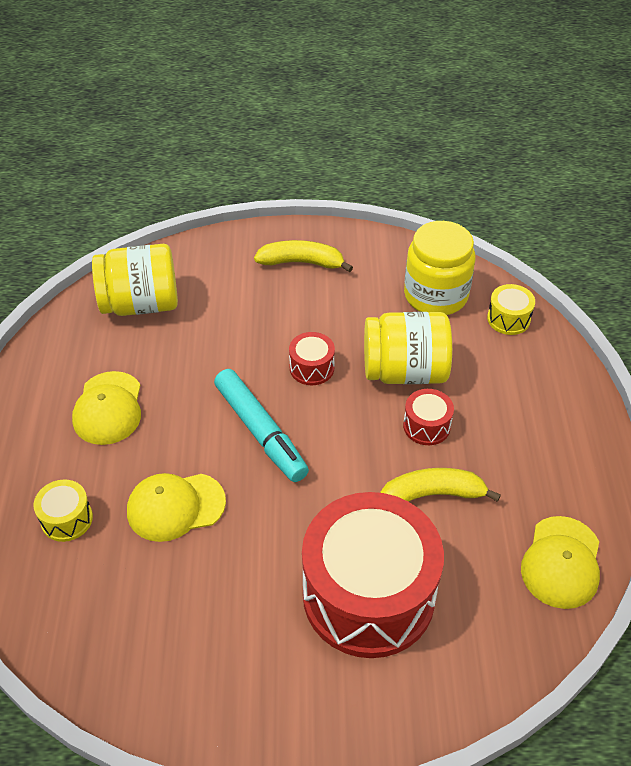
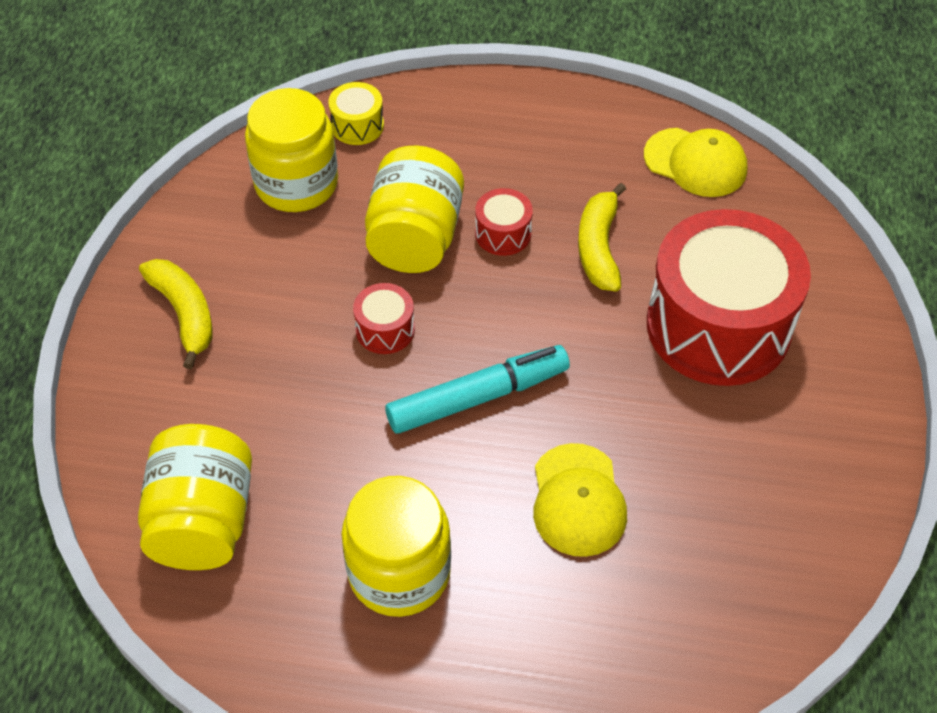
camera: 80 degrees left, 5 degrees up
(67, 519) = (579, 628): yellow drum -> none
(108, 408) = (399, 572): yellow cap -> yellow jar
(301, 262) = (184, 313): yellow banana -> yellow banana turned 135 degrees clockwise

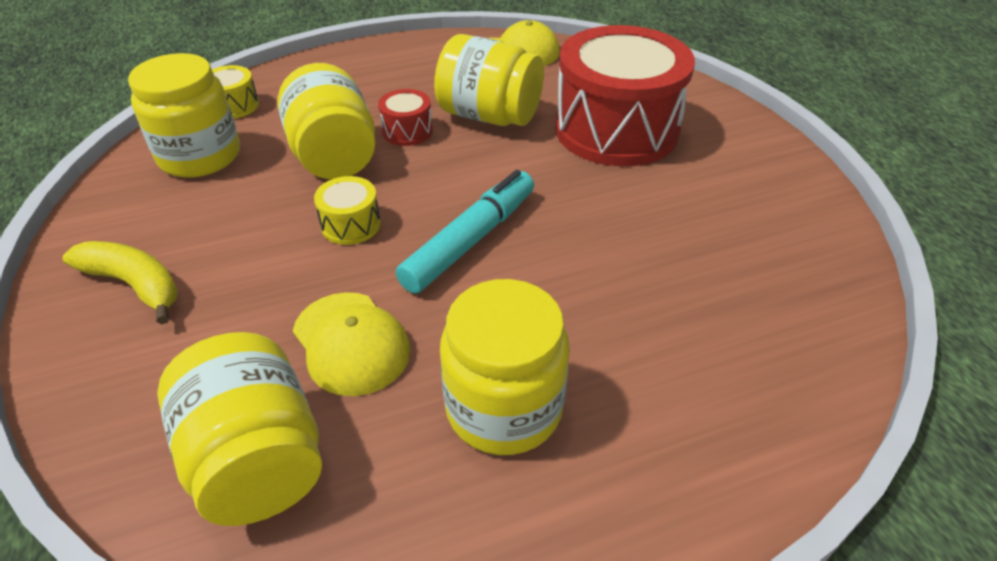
camera: 30 degrees left, 10 degrees down
(385, 330) = (351, 225): red drum -> yellow drum
(578, 500) = (615, 278): yellow cap -> yellow cap (351, 343)
(598, 248) = (489, 116): yellow banana -> yellow jar

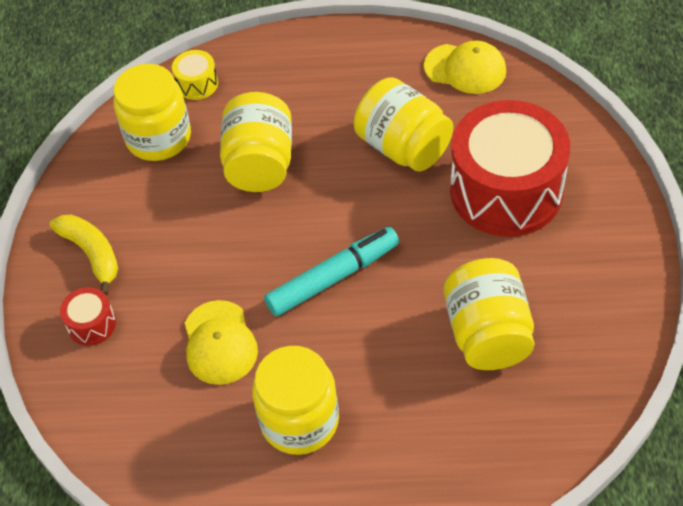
camera: 25 degrees right, 10 degrees up
(257, 460) = (140, 409): yellow jar -> yellow jar (487, 334)
(351, 225) = (251, 239): yellow drum -> none
(407, 131) = (327, 149): red drum -> red drum (92, 324)

